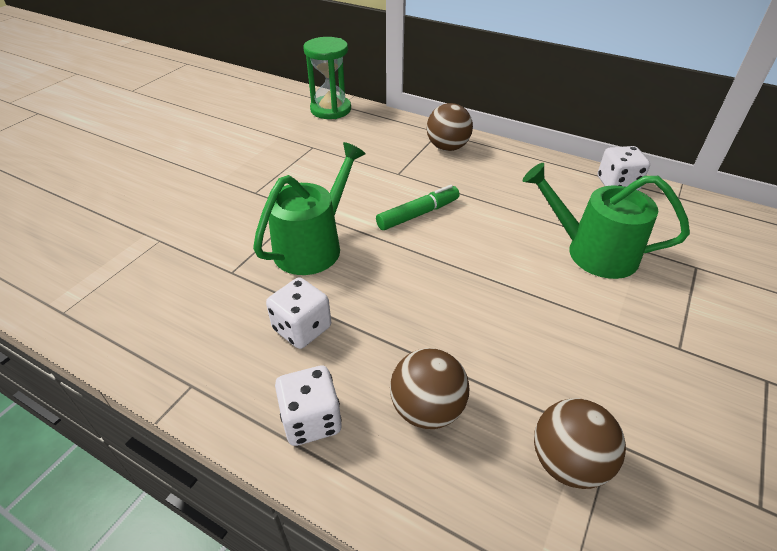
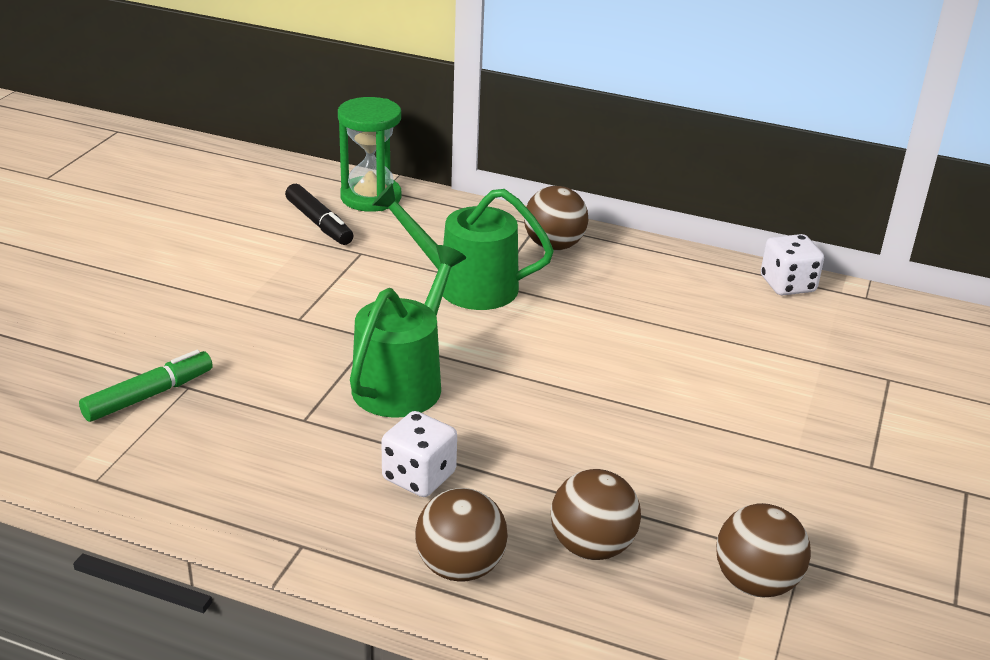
camera: 10 degrees left, 10 degrees down
(291, 125) = (319, 223): none -> black marker
(311, 420) = (460, 567): white dice -> brown ball
(418, 214) = (533, 335): green marker -> green marker (149, 395)
(593, 252) = (763, 369): green watering can -> green watering can (467, 286)

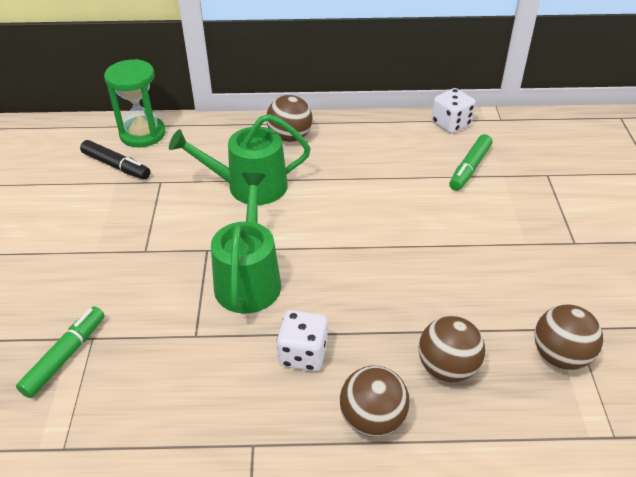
camera: 20 degrees left, 10 degrees up
(778, 342) = (469, 168): none -> green marker

